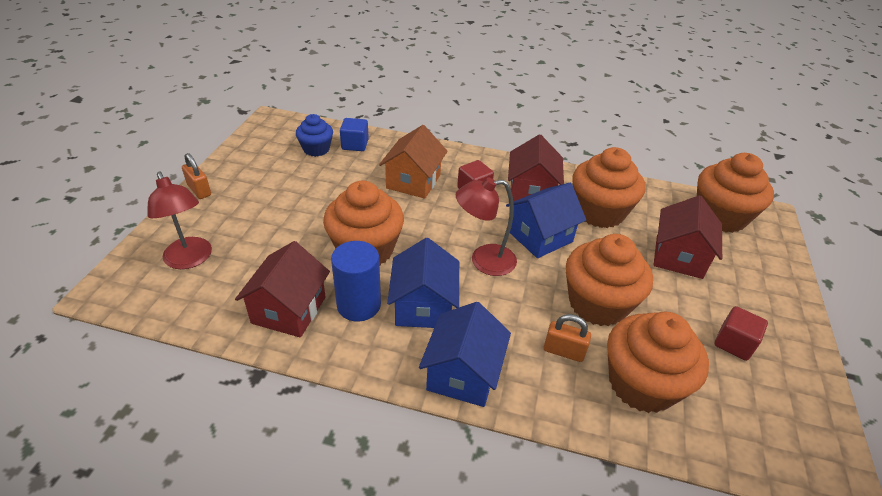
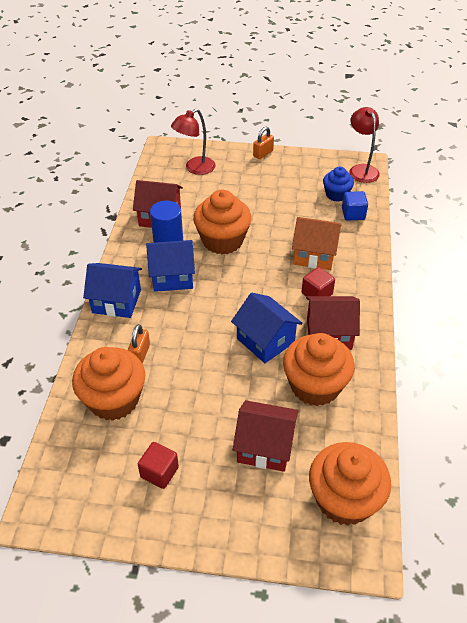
camera: 85 degrees right, 5 degrees up
(483, 261) = (226, 305): red lamp -> red lamp (361, 169)
(598, 304) = (191, 377): orange cupcake -> none

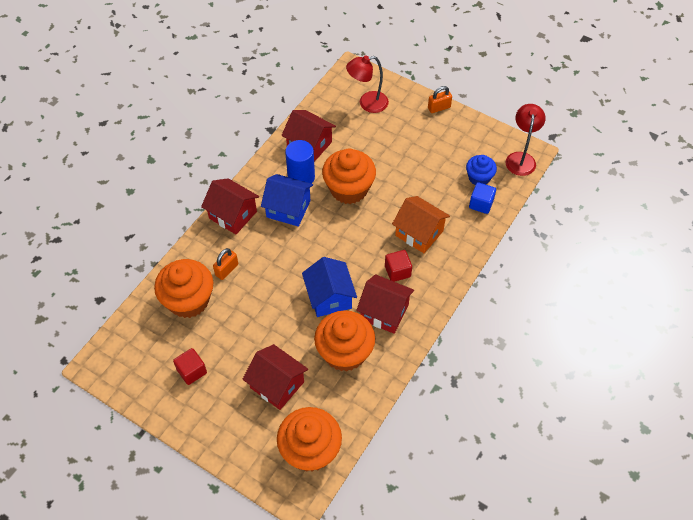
camera: 25 degrees right, 10 degrees up
(116, 301) = (233, 215): blue house -> red house

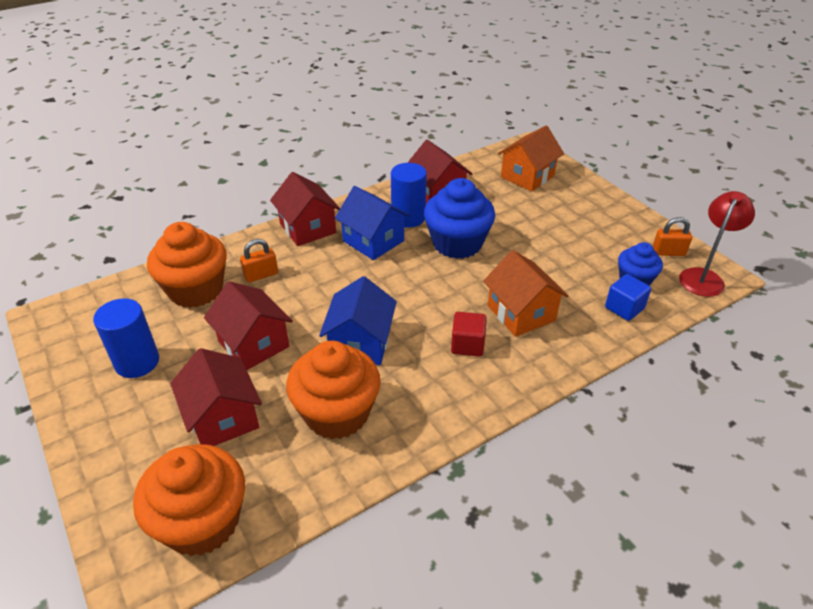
camera: 25 degrees right, 15 degrees down
(192, 371) = (137, 362): red cube -> blue cylinder
(349, 189) = (457, 243): orange cupcake -> blue cupcake
(367, 103) = (527, 176): red lamp -> orange house
(384, 312) = (421, 385): red house -> red house (253, 344)
(439, 108) = (614, 201): orange padlock -> orange padlock (668, 252)

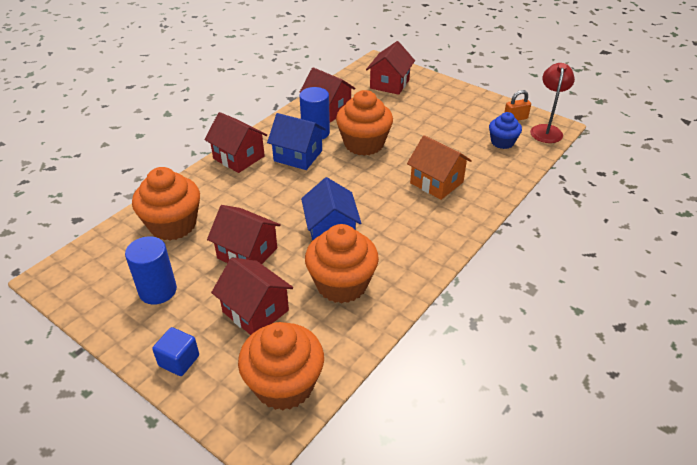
camera: 20 degrees left, 0 degrees up
(261, 275) = (221, 201): orange padlock -> none
(457, 243) = (364, 144): blue cupcake -> orange cupcake
(467, 345) = (410, 213): red cube -> none
(527, 176) = (389, 84): orange house -> red house
(624, 308) = (504, 163): blue cube -> blue cube (179, 360)

